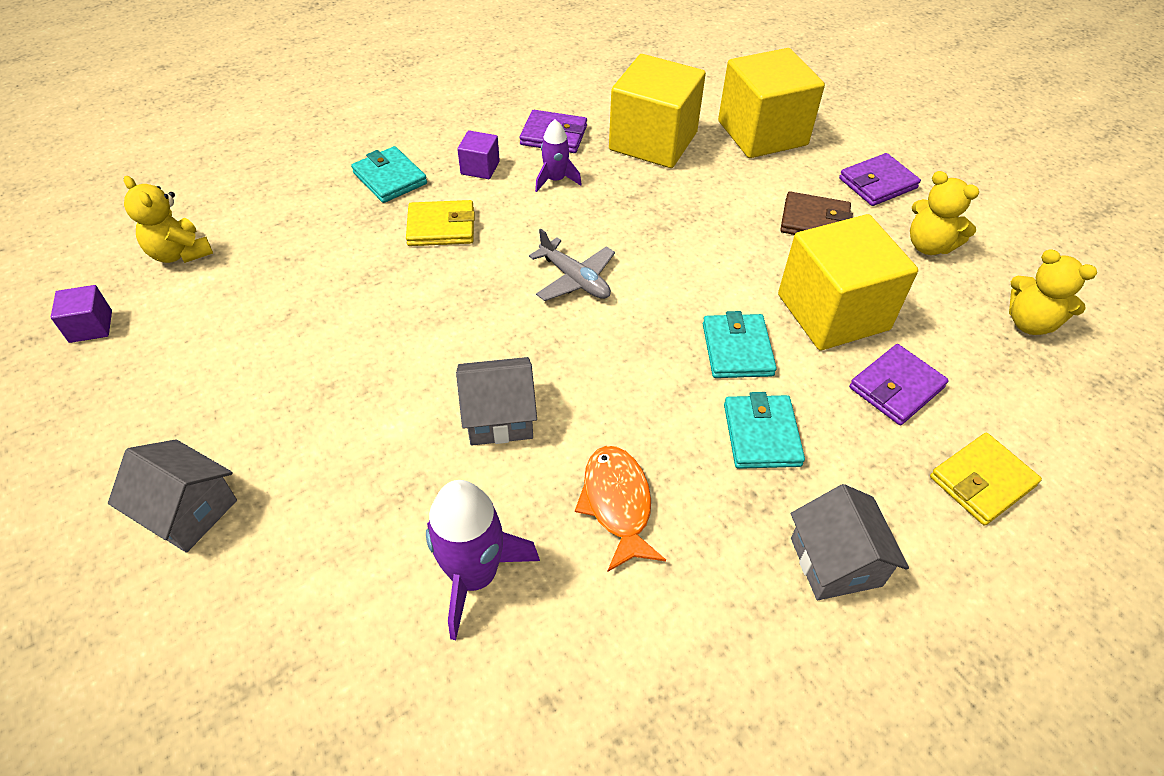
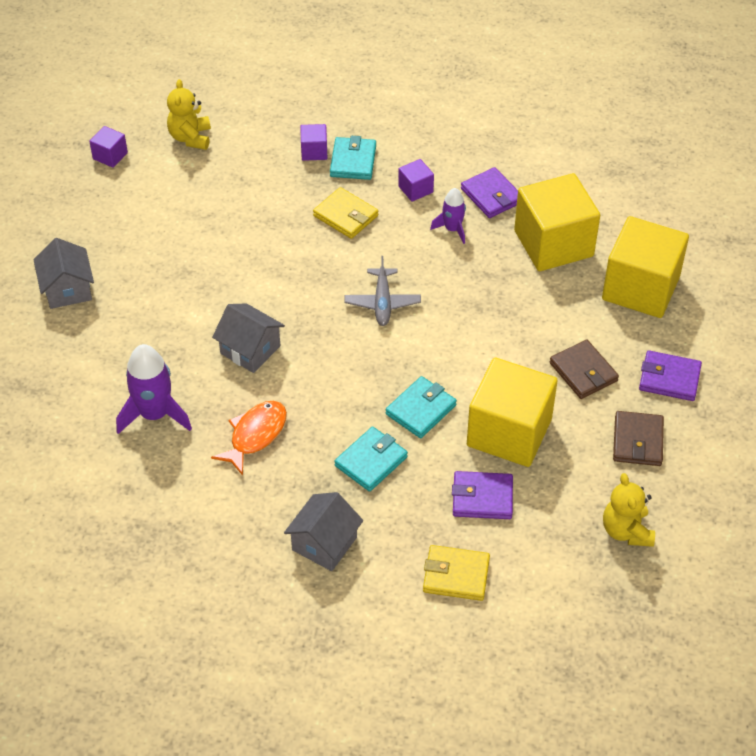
camera: 45 degrees right, 0 degrees up
(339, 191) = (314, 151): none -> purple cube
(929, 245) = (637, 441): yellow teddy bear -> brown wallet

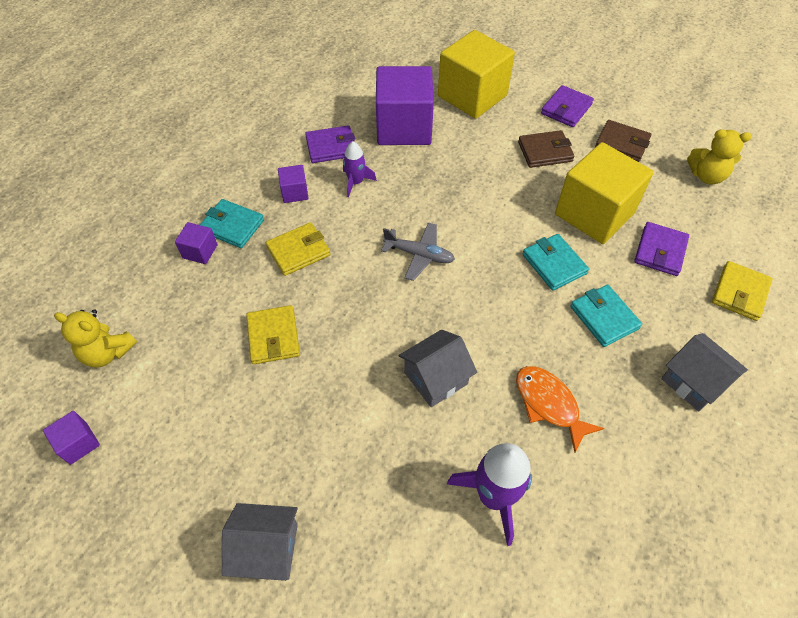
camera: 70 degrees left, 5 degrees up
(247, 230) = (273, 337): none -> yellow wallet
(553, 243) = (404, 127): yellow cube -> purple cube

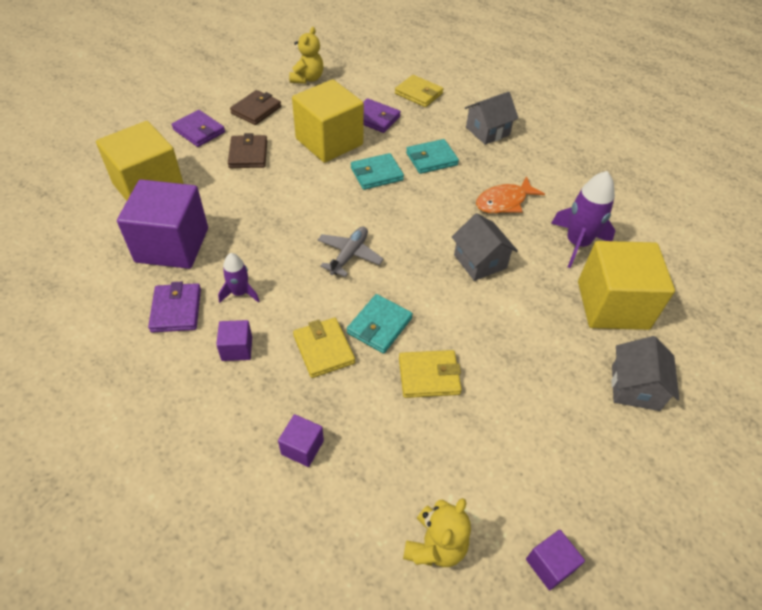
camera: 85 degrees left, 5 degrees down
(232, 226) = (271, 413): turquoise wallet -> turquoise wallet (379, 326)
(391, 535) = (612, 305): none -> yellow cube

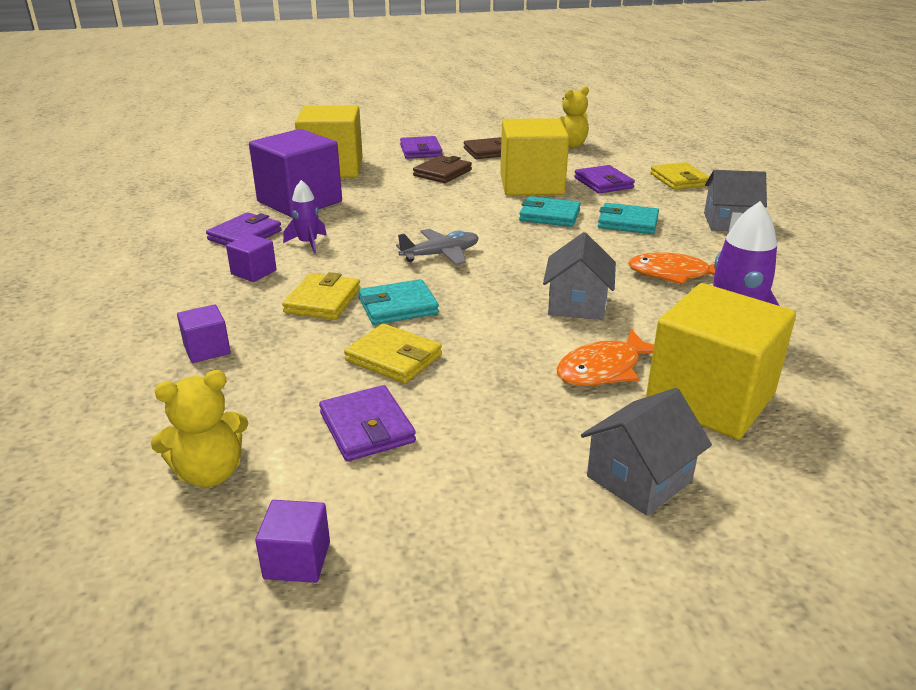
camera: 40 degrees right, 20 degrees down
(478, 445) = (367, 428): none -> purple wallet
(546, 313) = (604, 369): none -> orange fish

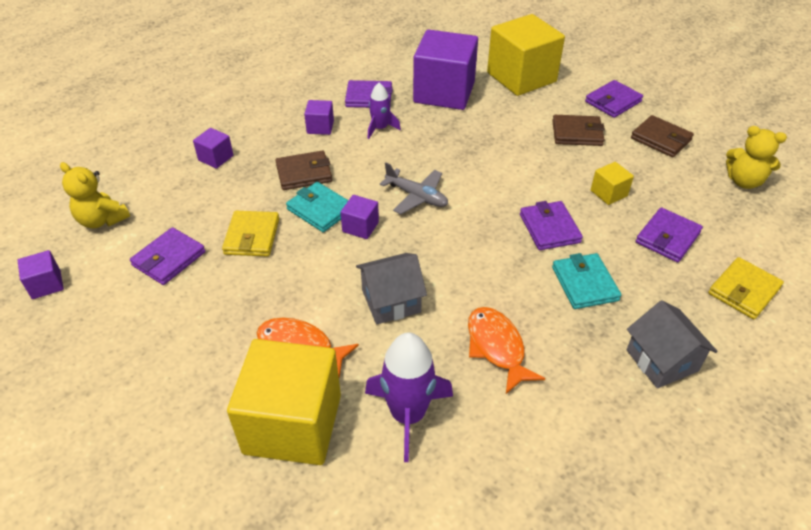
camera: 60 degrees right, 15 degrees up
(323, 301) = (304, 173): yellow wallet -> brown wallet
(452, 292) = (360, 227): none -> purple cube
(531, 185) = (608, 193): yellow cube -> yellow cube, size x0.44
(549, 215) = (549, 228): turquoise wallet -> purple wallet
(639, 479) = (171, 407): grey house -> none

